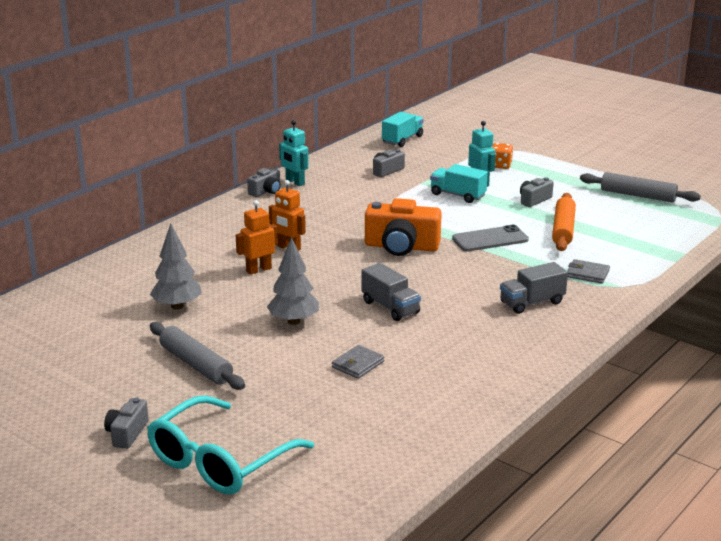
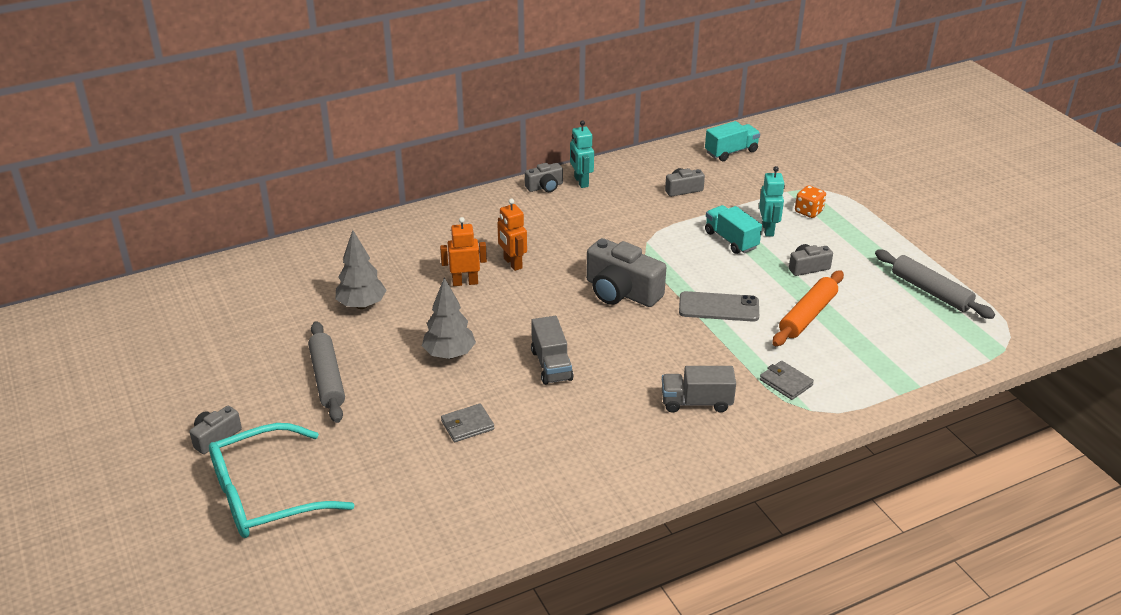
camera: 25 degrees right, 10 degrees up
(401, 247) = (621, 292): orange camera -> grey camera

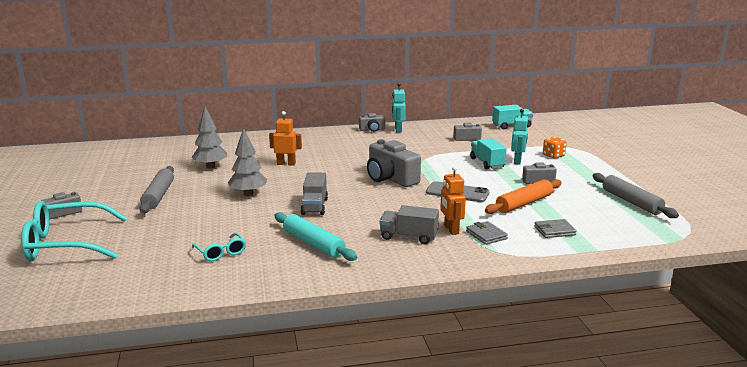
camera: 15 degrees right, 15 degrees down
(467, 425) = (232, 228): grey wallet -> grey wallet (554, 231)
(481, 473) = (221, 252): none -> turquoise glasses
(512, 263) = (324, 159): orange robot -> orange robot (451, 230)
(587, 436) = (313, 244): none -> turquoise rolling pin

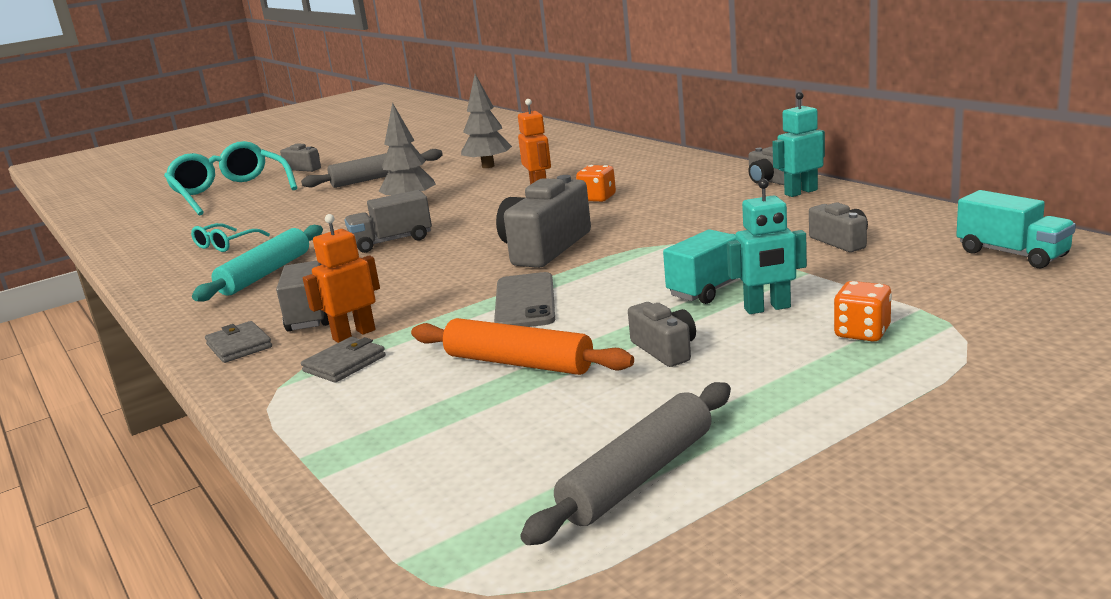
camera: 70 degrees right, 0 degrees up
(333, 157) = (597, 198): none -> orange dice
(554, 231) = (396, 416): grey wallet -> grey wallet (239, 346)

